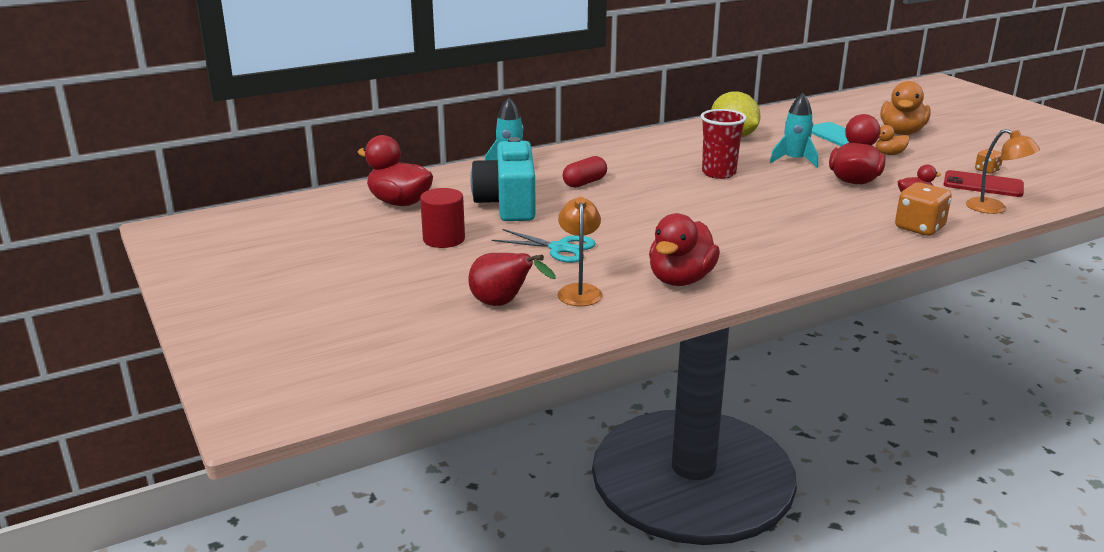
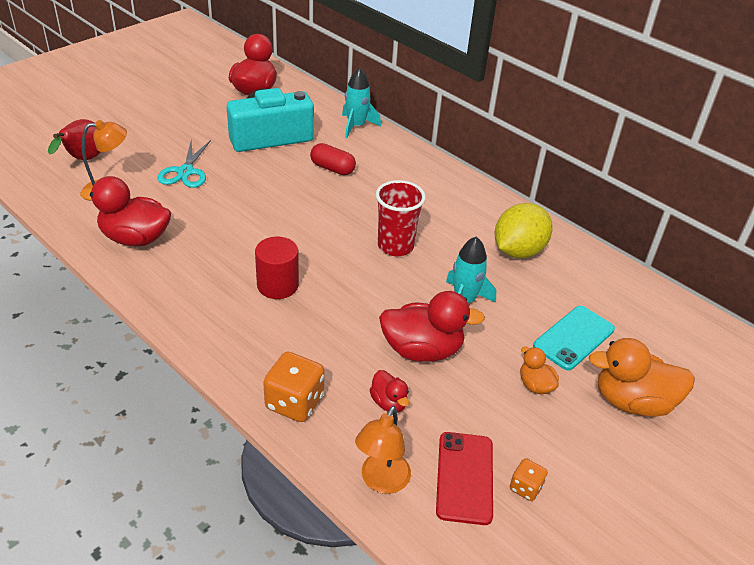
camera: 70 degrees right, 15 degrees up
(444, 239) = (191, 119): red cylinder -> red cylinder (277, 285)

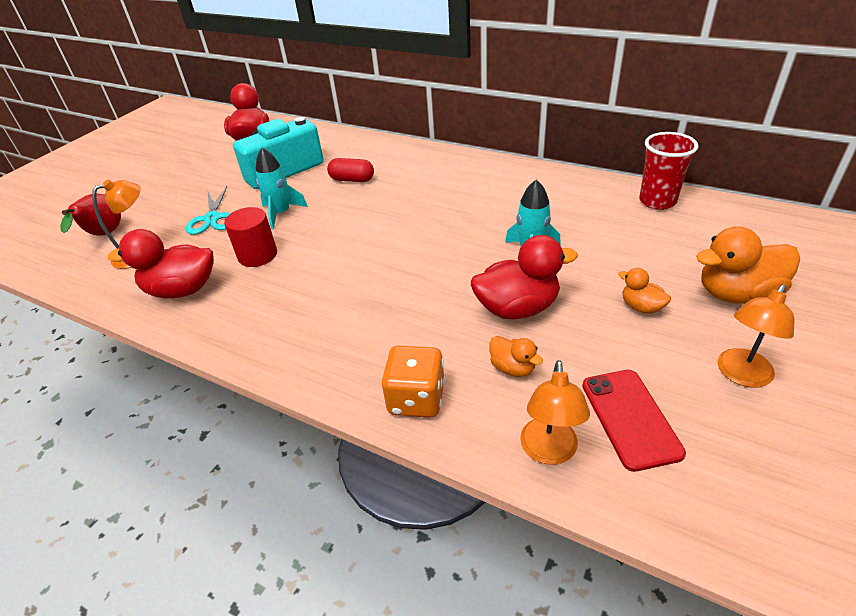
camera: 10 degrees left, 0 degrees up
(277, 285) = (346, 291): red cylinder -> red cylinder (257, 255)
(356, 126) = (357, 142): turquoise rocket -> turquoise rocket (281, 213)
(389, 403) = (512, 368): red duck -> orange duck
(395, 246) = (442, 226): red cup -> red cup (657, 201)
(518, 251) = (554, 199): yellow lemon -> none
(525, 488) = (695, 408): orange dice -> none
(574, 338) = (648, 255): turquoise phone -> none
(584, 474) = (740, 375): none -> orange lamp

